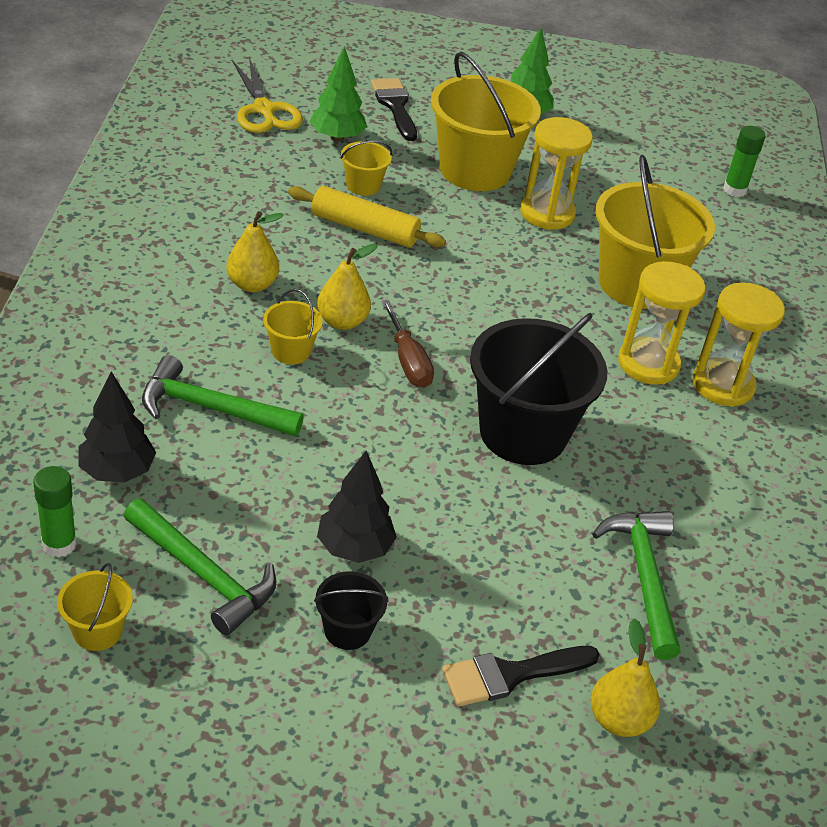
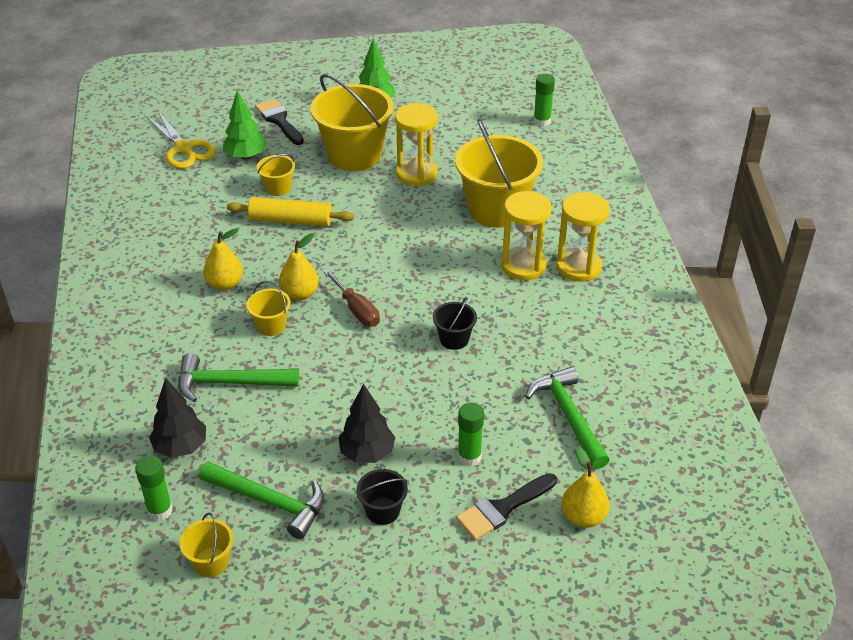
camera: 10 degrees left, 0 degrees up
(489, 592) = (469, 457): none -> green glue stick
(523, 433) = (454, 339): black bucket -> black bucket, size x0.46

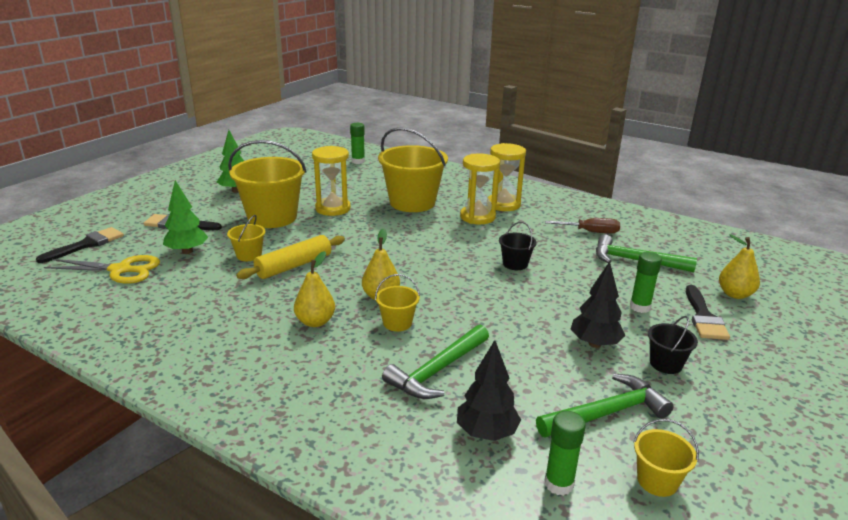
camera: 50 degrees left, 15 degrees down
(197, 107) = (87, 244): none -> black brush
(356, 310) = (433, 283): brown screwdriver -> brown screwdriver (590, 232)

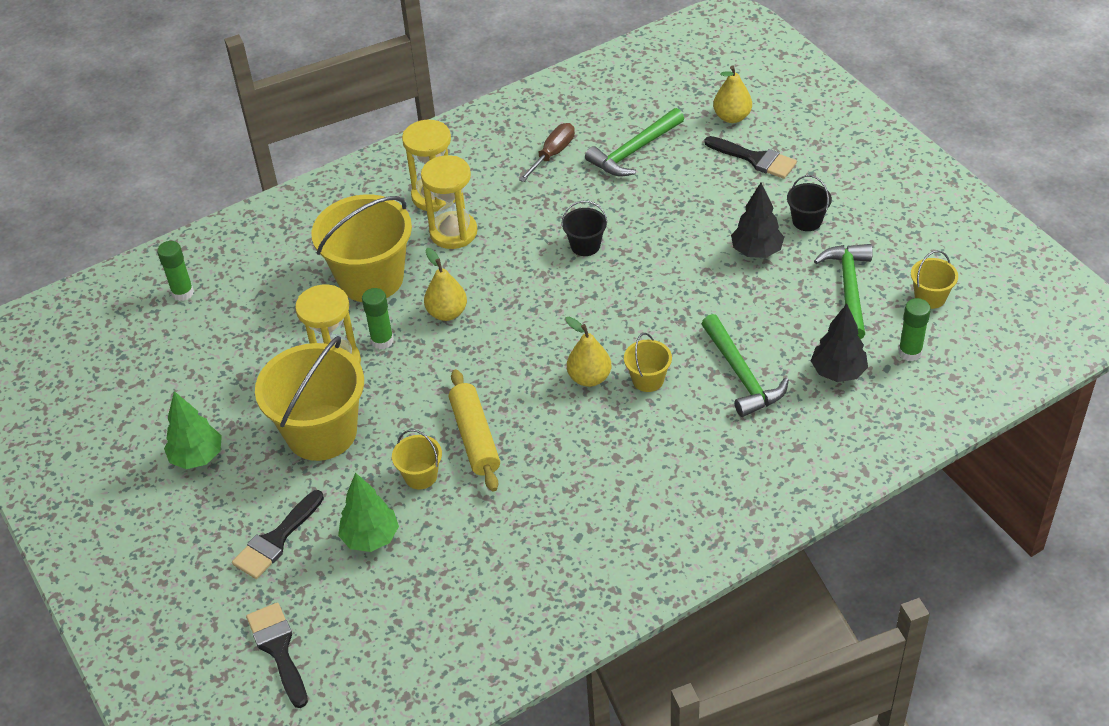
camera: 60 degrees left, 20 degrees up
(121, 270) = (383, 613): yellow scissors -> none
(315, 322) = (610, 445): yellow pear -> yellow pear (447, 313)
(640, 307) = (717, 192): green glue stick -> green glue stick (382, 341)

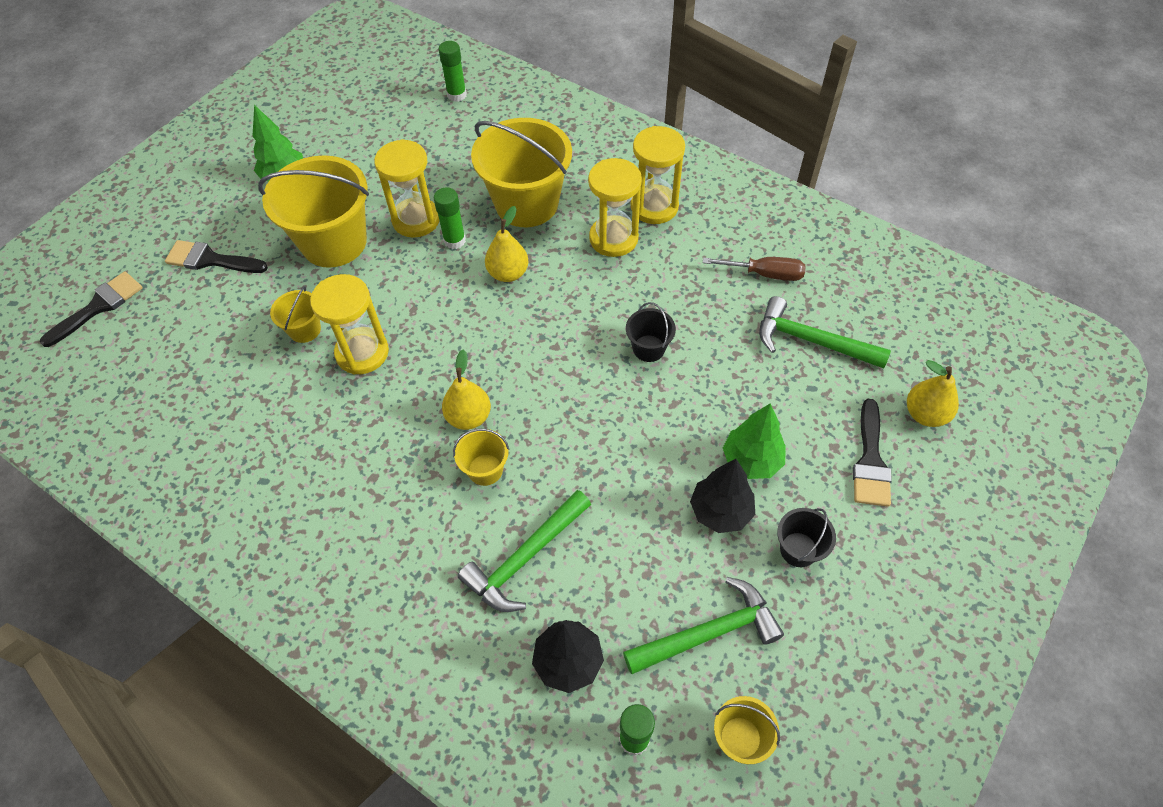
camera: 65 degrees right, 10 degrees up
(370, 538) = (226, 321): green tree -> green tree (751, 460)
(475, 437) = (362, 353): yellow rolling pin -> yellow hourglass

